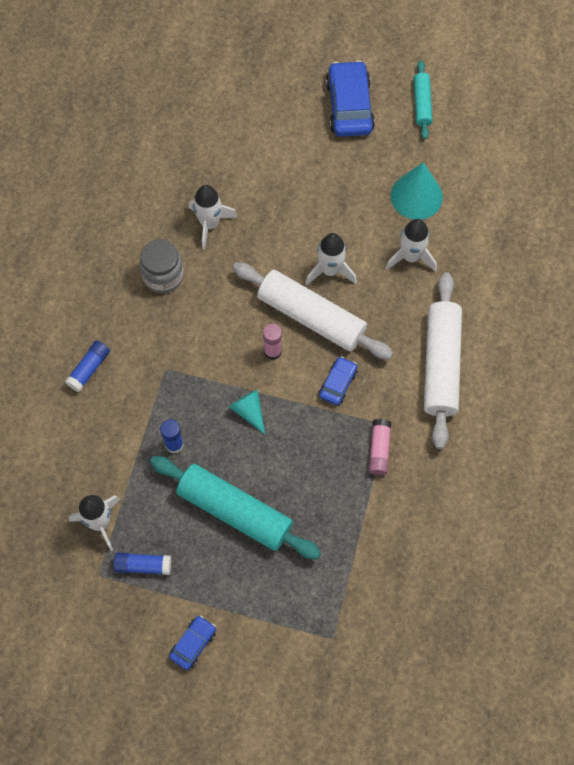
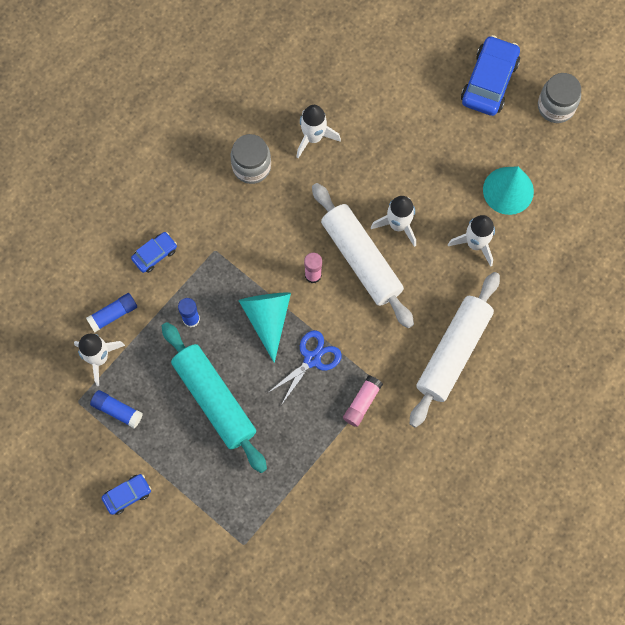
camera: 25 degrees right, 5 degrees up
(89, 369) = (151, 221): blue glue stick -> blue glue stick (113, 314)
(249, 411) = (267, 318): turquoise cone -> turquoise cone, size x1.67
(311, 430) = (312, 359): none -> blue scissors
(338, 383) = (355, 328): blue car -> blue car (155, 254)
(421, 104) = (556, 106): turquoise rolling pin -> grey jar

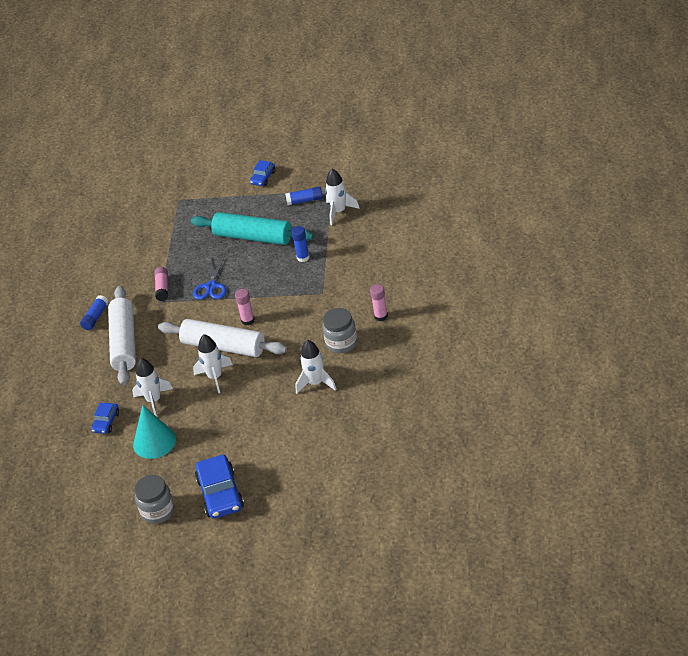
camera: 150 degrees right, 30 degrees down
(113, 314) = (352, 231): blue glue stick -> blue glue stick (95, 317)
(155, 254) = (357, 268): blue car -> blue car (106, 422)
(188, 169) = (381, 316): none -> pink glue stick
(267, 318) = (256, 286): turquoise cone -> none

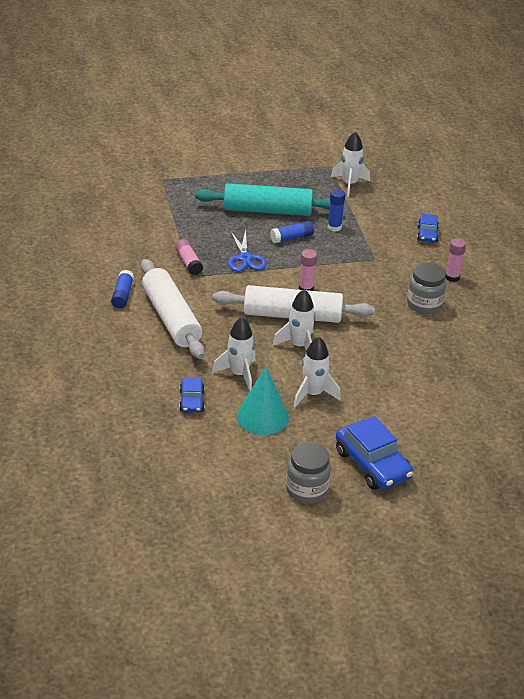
camera: 25 degrees left, 5 degrees down
(263, 178) = (247, 156): blue car -> blue car (427, 234)
(305, 200) = (306, 176): blue glue stick -> blue glue stick (291, 238)
(316, 383) = (418, 344): white rocket -> white rocket (313, 394)

